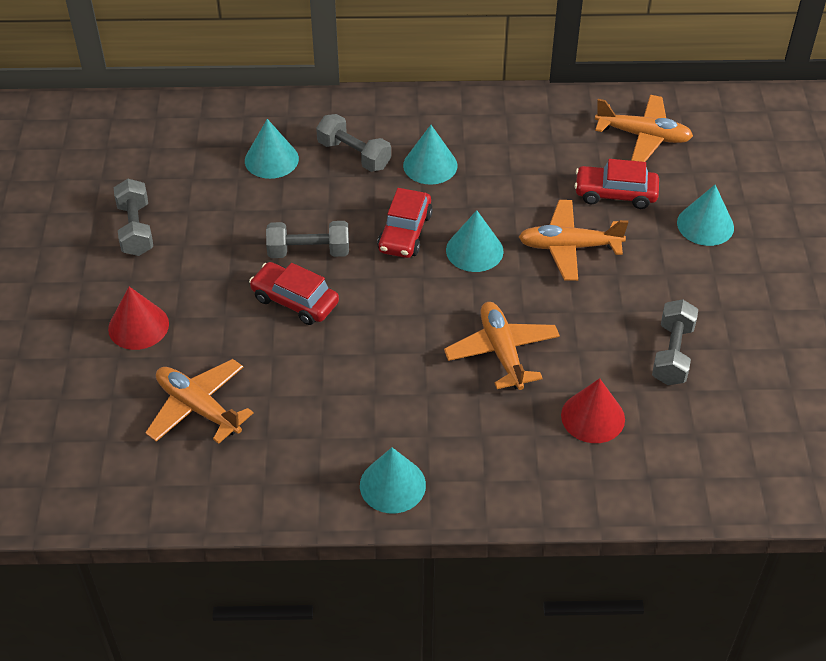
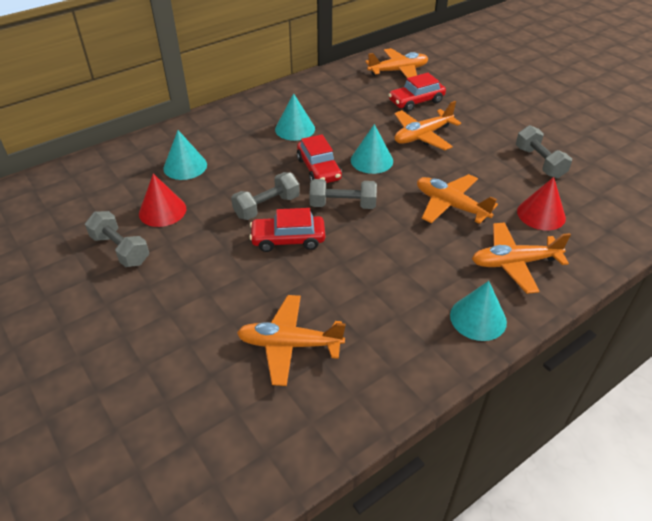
camera: 35 degrees left, 5 degrees down
(138, 326) = (185, 313): red cone -> red cone (162, 211)
(354, 155) = (240, 142): grey dumbbell -> grey dumbbell (342, 205)
(495, 452) = (514, 263): none -> orange plane
(705, 225) = (478, 97): turquoise cone -> none

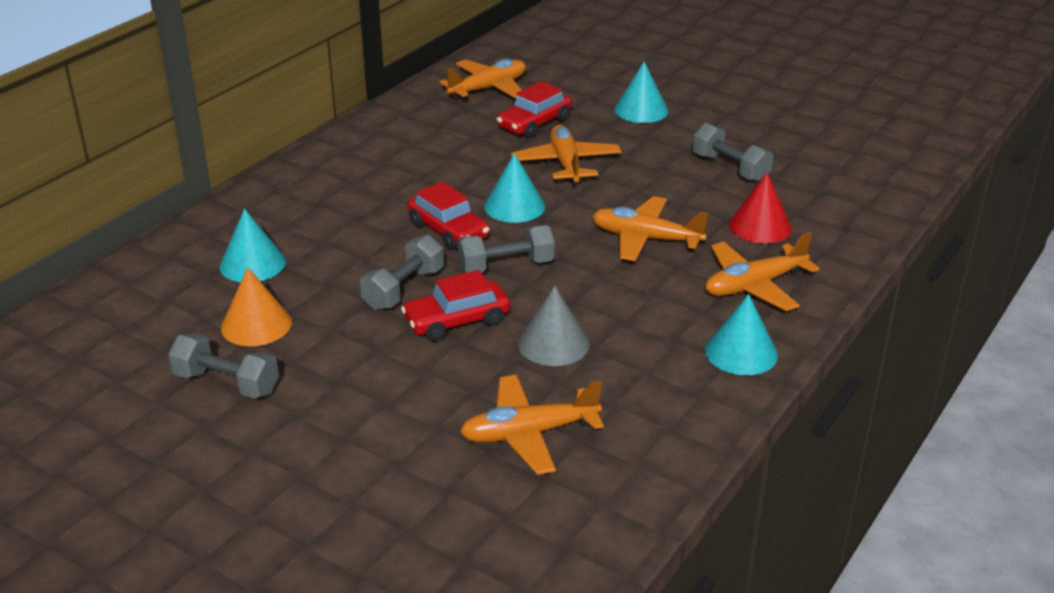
camera: 20 degrees left, 10 degrees down
(162, 211) = (256, 325): red cone -> orange cone
(295, 129) = (384, 187): turquoise cone -> turquoise cone (641, 110)
(344, 274) = (553, 344): none -> grey cone
(422, 136) = (566, 164): orange plane -> orange plane turned 135 degrees clockwise

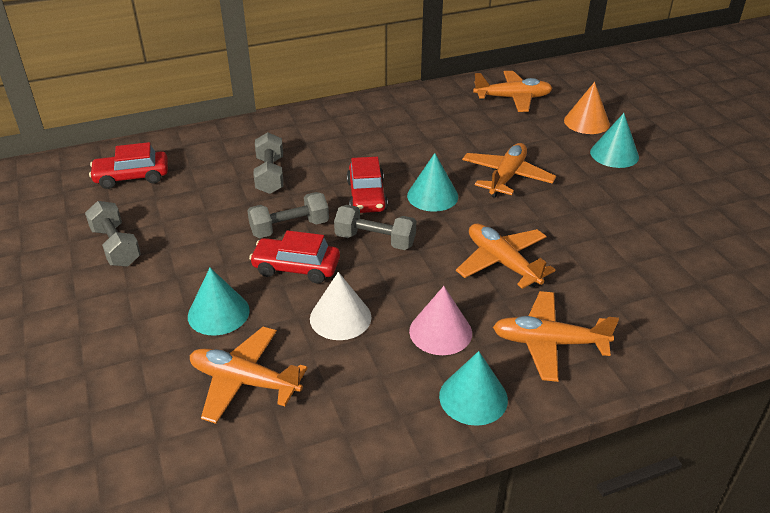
camera: 35 degrees right, 5 degrees up
(252, 264) = (222, 170): turquoise cone -> turquoise cone (218, 313)
(256, 325) = (177, 213): orange cone -> orange cone (586, 122)
(534, 123) = (517, 136): red car -> red car (132, 177)
(553, 344) = (340, 317): grey cone -> white cone
(657, 316) = (440, 332): none -> pink cone
(730, 168) = (638, 230): grey dumbbell -> grey dumbbell (270, 175)
(760, 226) = (610, 292): red cone -> none

